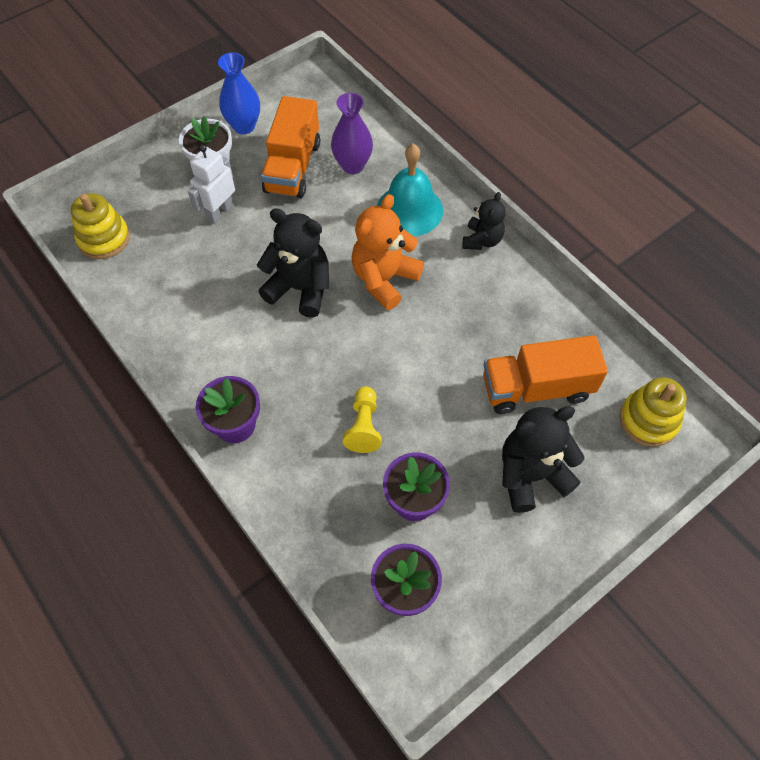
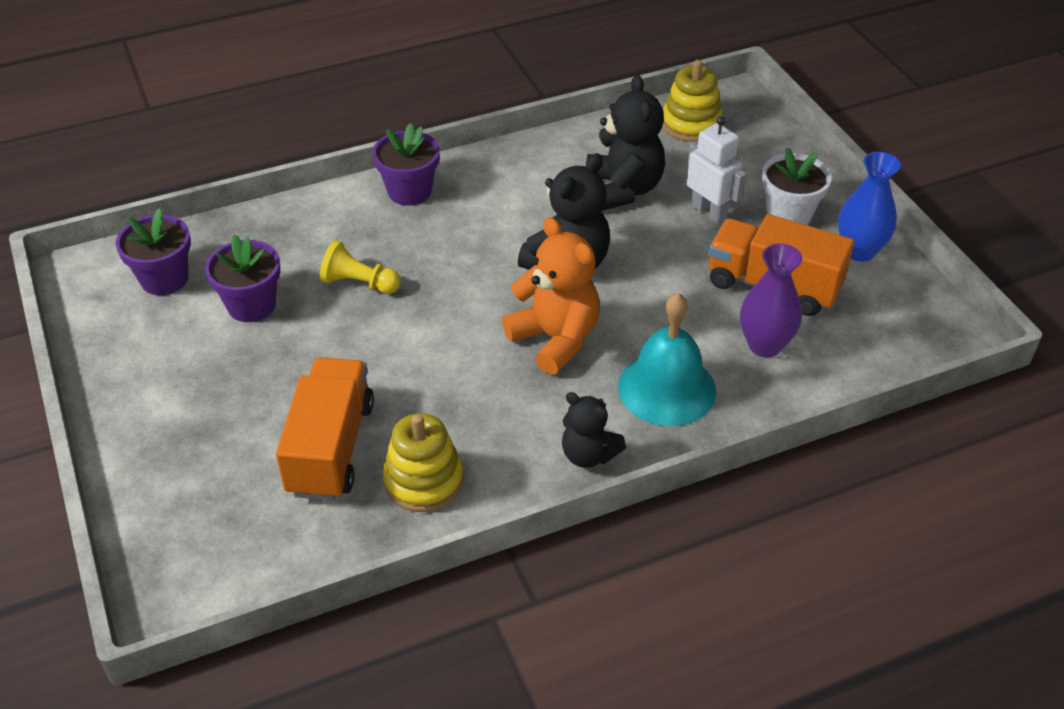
camera: 105 degrees right, 15 degrees down
(531, 475) = (223, 410): black teddy bear -> black teddy bear (623, 190)
(648, 420) = (227, 553): yellow stacking toy -> yellow stacking toy (423, 481)

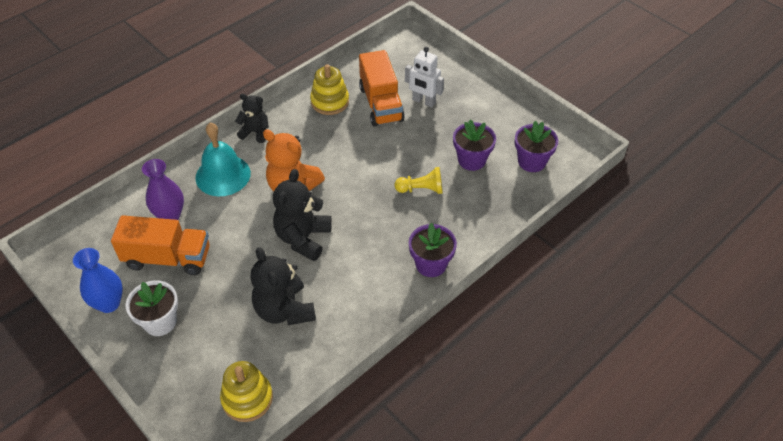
camera: 160 degrees right, 5 degrees up
(709, 212) = (218, 307): white robot -> white robot (423, 101)

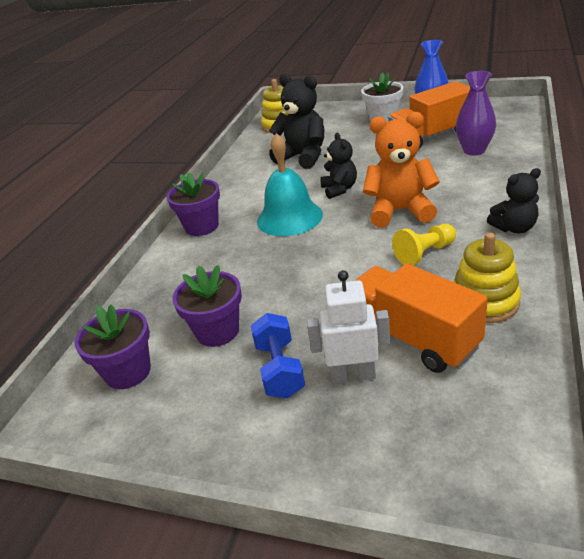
camera: 155 degrees right, 15 degrees down
(223, 175) = (480, 187): turquoise bell -> turquoise bell (289, 217)
(303, 238) = (339, 189): black teddy bear -> black teddy bear, size x0.62
(421, 189) = (259, 272): yellow pawn -> yellow pawn (425, 253)
(454, 121) = (279, 369): none -> blue dumbbell

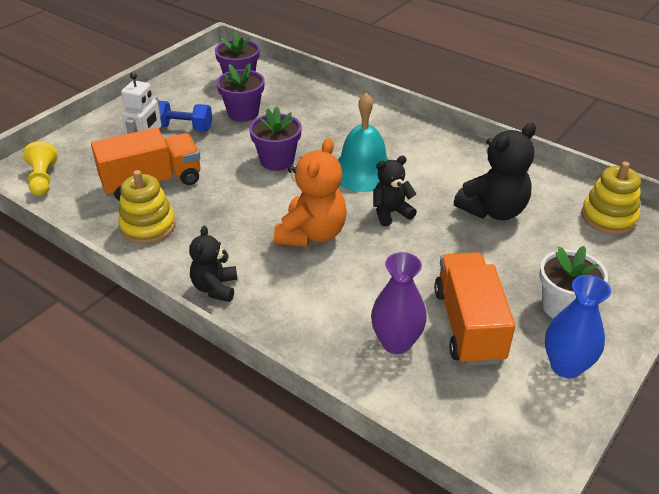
camera: 105 degrees right, 5 degrees up
(202, 226) = (392, 126): purple flower pot -> purple flower pot (277, 160)
(339, 189) = (391, 213): black teddy bear -> black teddy bear turned 150 degrees clockwise
(425, 253) = (233, 223): yellow pawn -> yellow pawn (43, 179)

